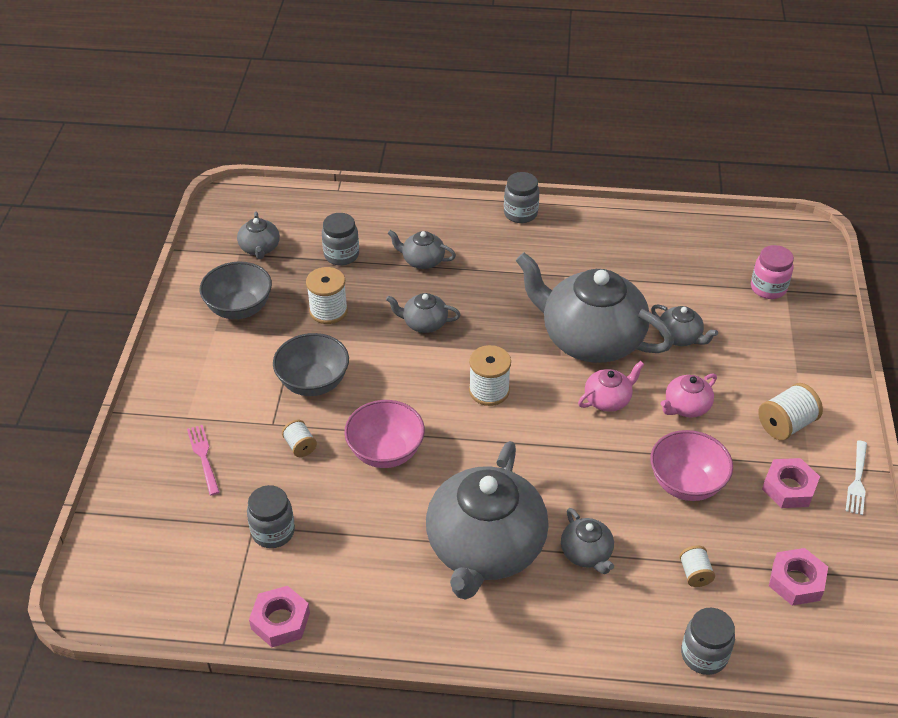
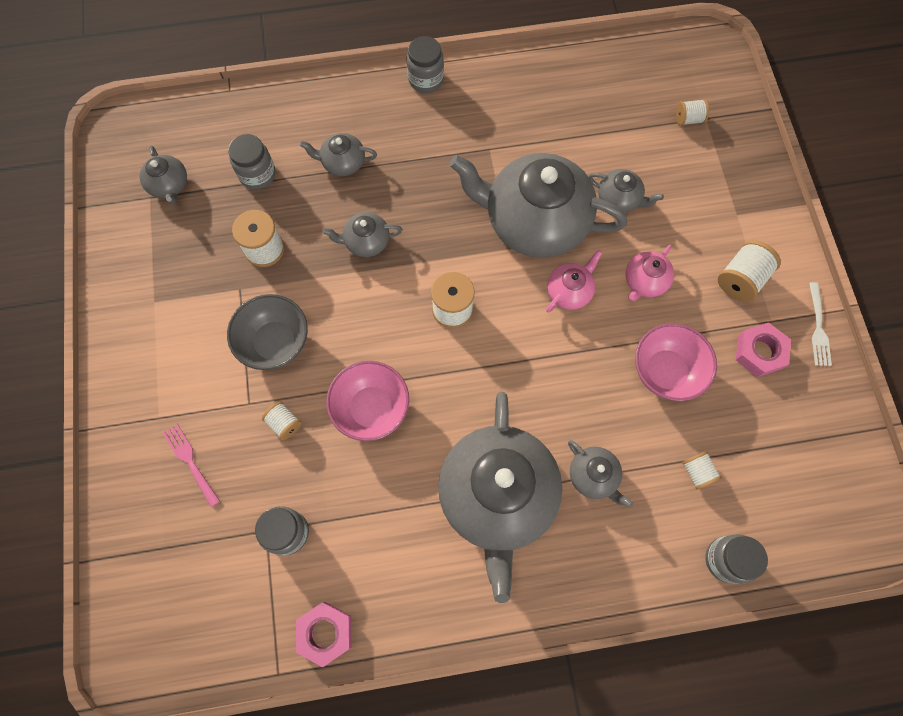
camera: 15 degrees left, 25 degrees up
(239, 308) = (171, 268): grey bowl -> none
(768, 288) = (688, 119): pink jar -> white spool
(796, 581) = (788, 455): pink nut -> none

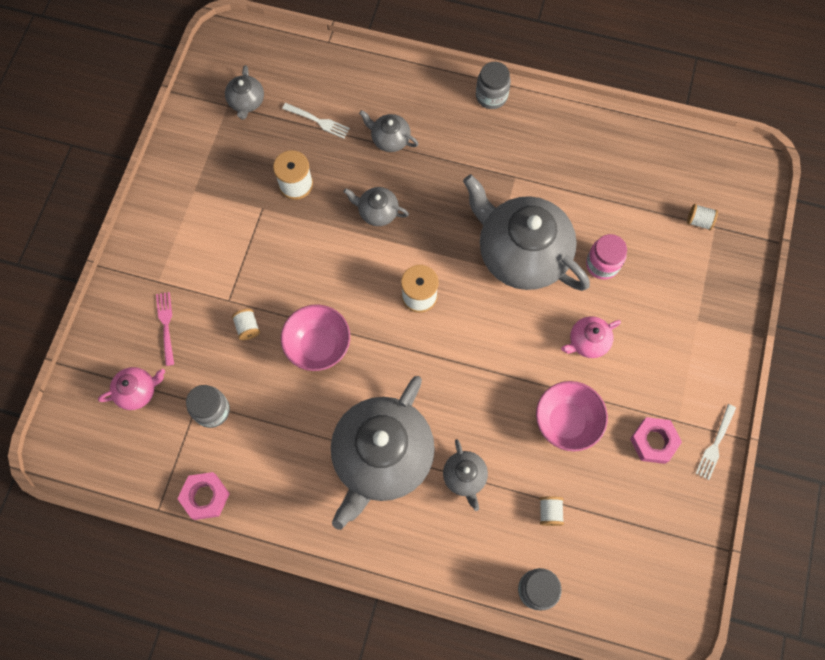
camera: 25 degrees right, 0 degrees up
(257, 174) = (318, 121): grey jar -> white fork
(275, 342) = (270, 262): grey bowl -> none
(569, 291) = (521, 323): pink teapot -> pink teapot (137, 391)
(619, 199) = (602, 264): grey teapot -> pink jar
(740, 279) = (670, 375): white spool -> none

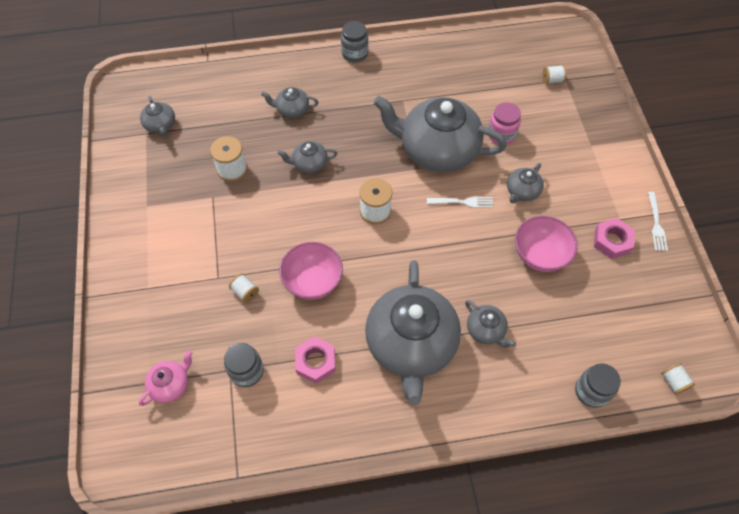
camera: 25 degrees left, 10 degrees down
(166, 325) = (172, 320): pink fork -> none
(205, 497) = (275, 446): pink nut -> pink nut (315, 362)
(318, 121) = (227, 118): white fork -> white fork (462, 202)
(549, 512) = (566, 327): white spool -> white spool (673, 382)
(587, 341) = (522, 191): pink teapot -> grey teapot

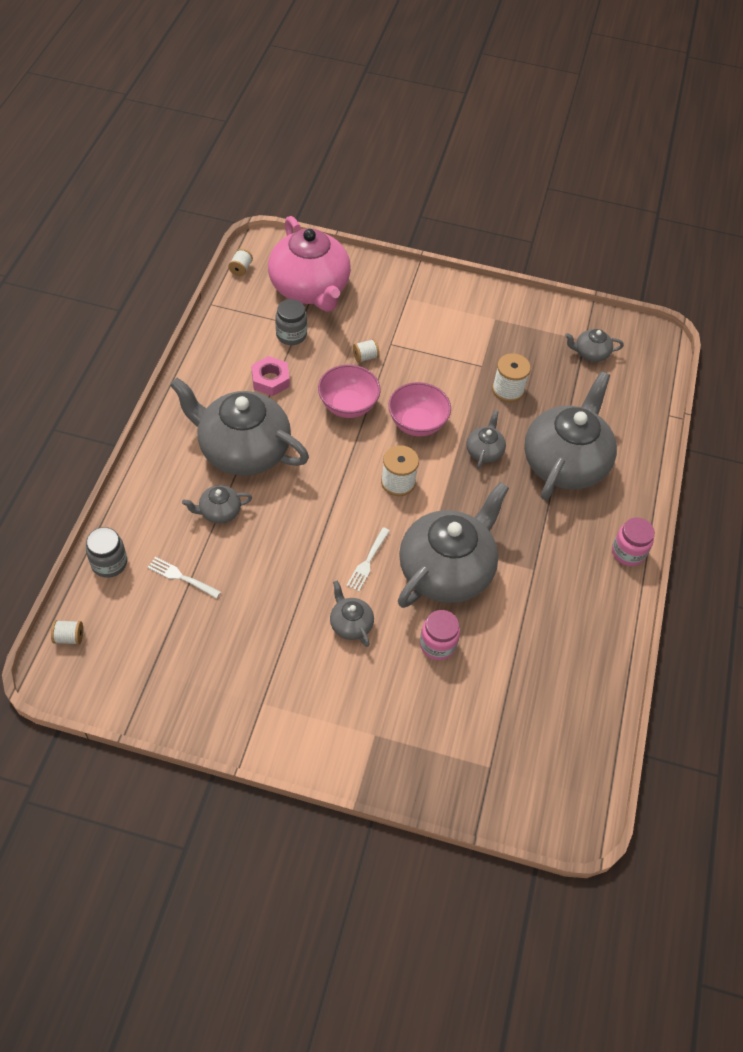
camera: 110 degrees right, 5 degrees down
(171, 384) = (310, 289): pink teapot -> pink teapot, size x2.29
(292, 109) = (565, 462): grey teapot -> grey teapot, size x2.29
(355, 54) = (628, 552): grey jar -> pink jar
(540, 255) = (267, 599): pink bowl -> pink bowl (417, 423)
(552, 80) = (495, 750): white spool -> white spool (241, 269)
(611, 241) = (241, 677): pink nut -> none
(656, 224) = (235, 737): white fork -> white fork (181, 577)

